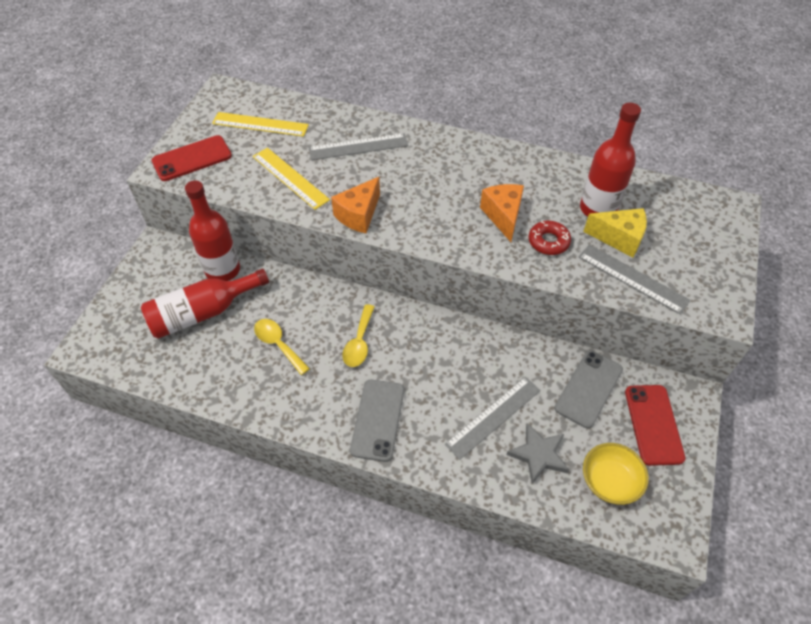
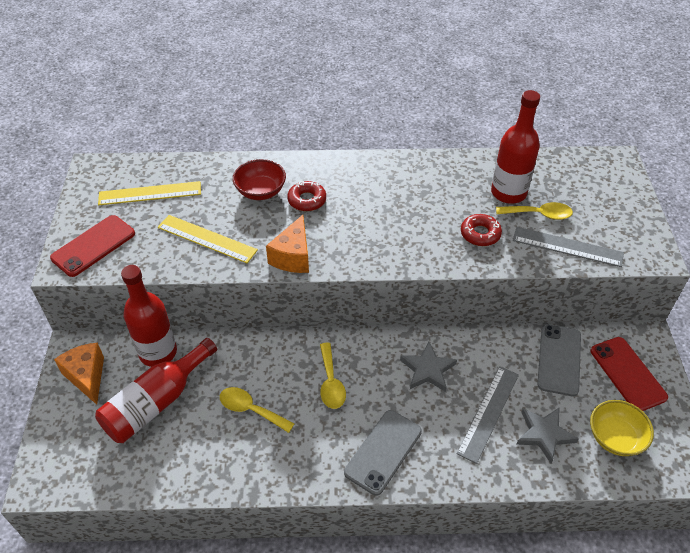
camera: 20 degrees left, 5 degrees down
(358, 147) = (260, 191): grey ruler -> red bowl
(377, 420) = (383, 452): grey phone -> grey phone turned 45 degrees clockwise
(396, 166) = (307, 200): none -> red donut
(454, 358) = (428, 370): none -> grey star
(503, 216) = (429, 221): orange cheese -> orange cheese (87, 376)
(619, 238) = (539, 214): yellow cheese -> yellow spoon

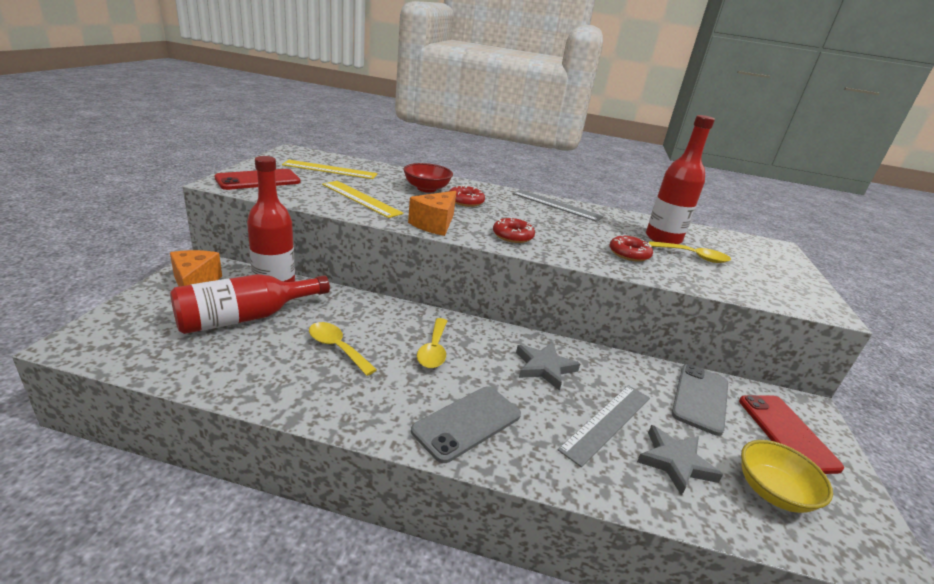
camera: 10 degrees right, 20 degrees down
(369, 247) = (512, 236): none -> red donut
(567, 247) = (723, 281): grey ruler -> grey ruler (556, 205)

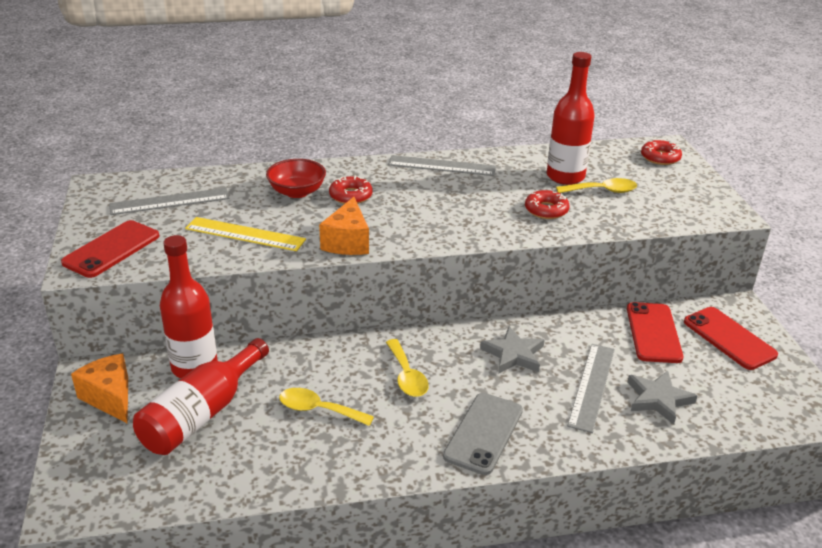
camera: 20 degrees left, 5 degrees up
(330, 170) = (170, 201): yellow ruler -> grey ruler
(512, 236) = (430, 228): red donut -> red donut (660, 157)
(700, 398) = (653, 333): grey phone -> red phone
(772, 492) = (735, 394): yellow bowl -> none

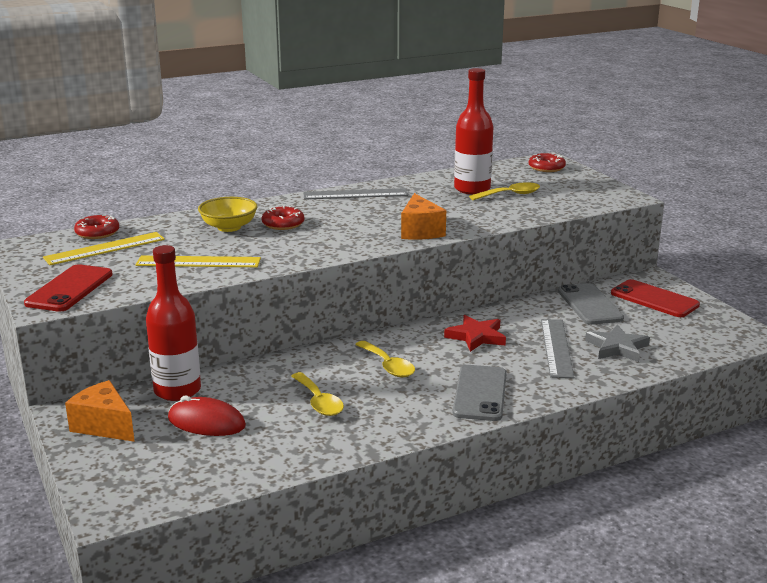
camera: 15 degrees left, 10 degrees down
(170, 201) = (105, 248): grey ruler -> yellow ruler
(202, 413) = (206, 422): red bottle -> red mouse
(297, 192) = (229, 227): red bowl -> yellow bowl
(318, 410) = (319, 402): yellow spoon -> yellow spoon turned 120 degrees counterclockwise
(347, 242) = (302, 255): orange cheese -> orange cheese (420, 231)
(513, 354) = (476, 337): grey star -> red star
(546, 210) = (469, 213): red donut -> red donut (97, 233)
(653, 333) = (589, 305): red phone -> grey phone

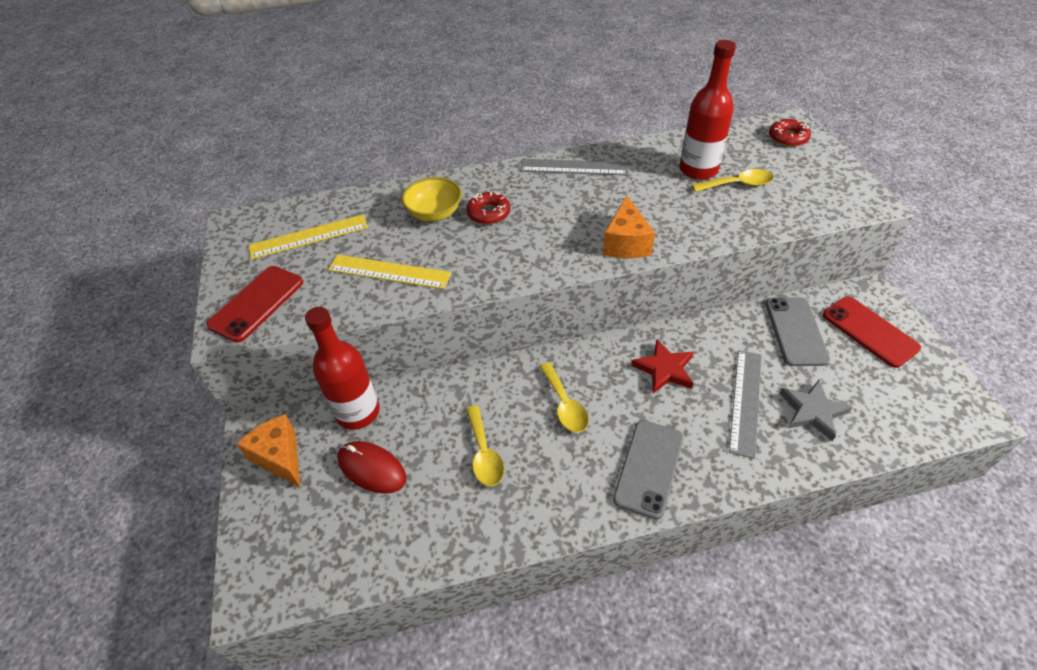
camera: 15 degrees right, 25 degrees up
(97, 233) = (310, 208): red donut -> none

